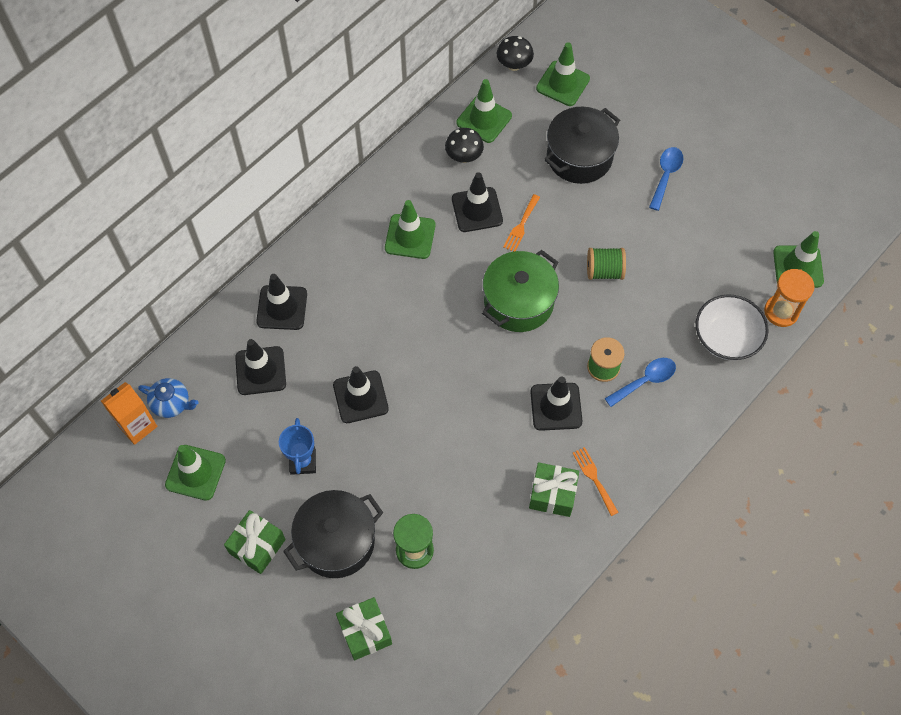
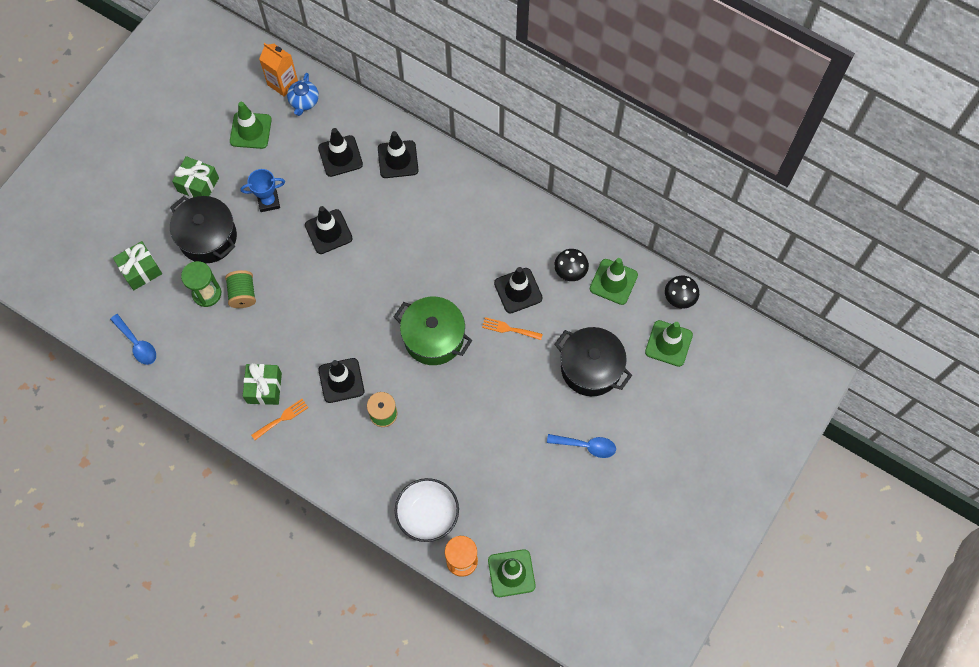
camera: 80 degrees right, 5 degrees up
(410, 236) = (481, 242): green traffic cone -> none
(604, 271) = (476, 403): green spool -> green spool (243, 294)
(645, 381) = (375, 449): blue spoon -> blue spoon (137, 344)

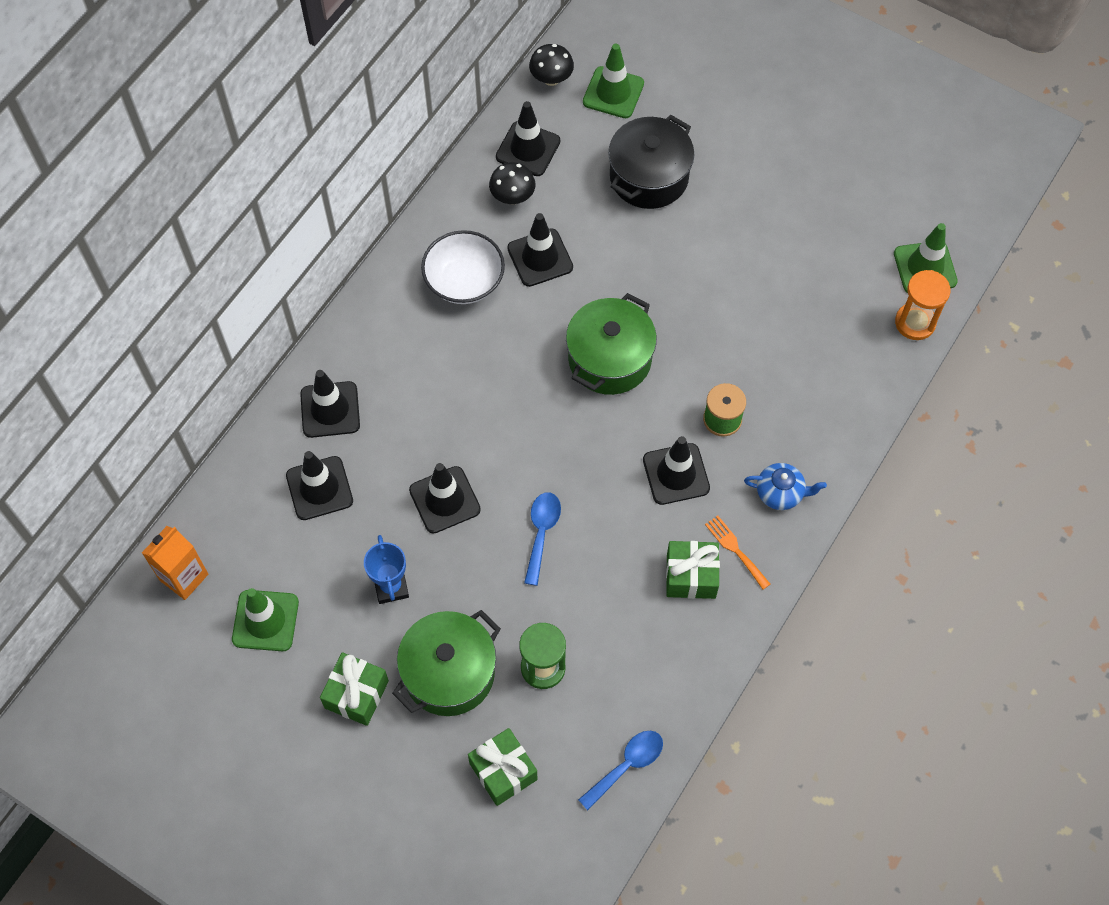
camera: 90 degrees left, 5 degrees down
(208, 237) = (449, 673): black pot -> green pot
(243, 294) = (544, 615): green spool -> none
(304, 101) = (220, 544): blue teapot -> blue teapot (780, 493)
(427, 514) = (858, 363): white bowl -> white bowl (464, 281)
(509, 329) = (595, 268): orange fork -> none
(586, 446) = (754, 184): blue spoon -> blue spoon (541, 533)
(613, 282) = (528, 149): green traffic cone -> black traffic cone

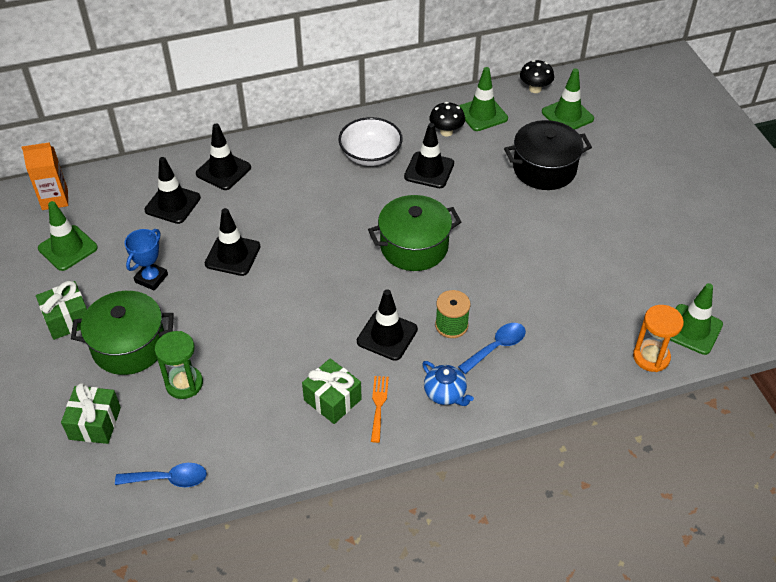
camera: 40 degrees right, 15 degrees down
(528, 149) = (482, 114): black traffic cone -> green traffic cone
(541, 533) = (267, 310): blue spoon -> blue spoon (496, 347)

